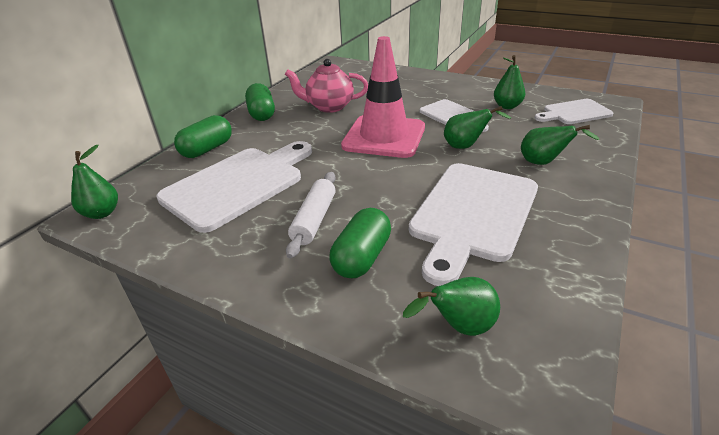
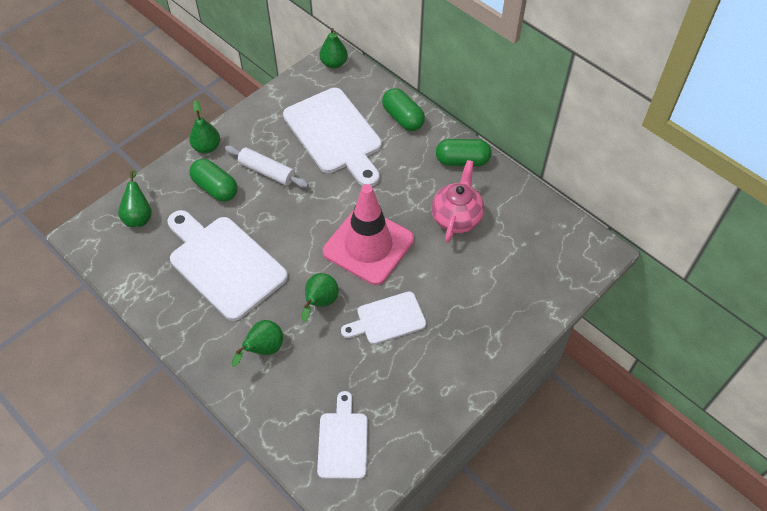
camera: 105 degrees right, 20 degrees up
(507, 106) = (388, 382): green pear -> green pear (207, 147)

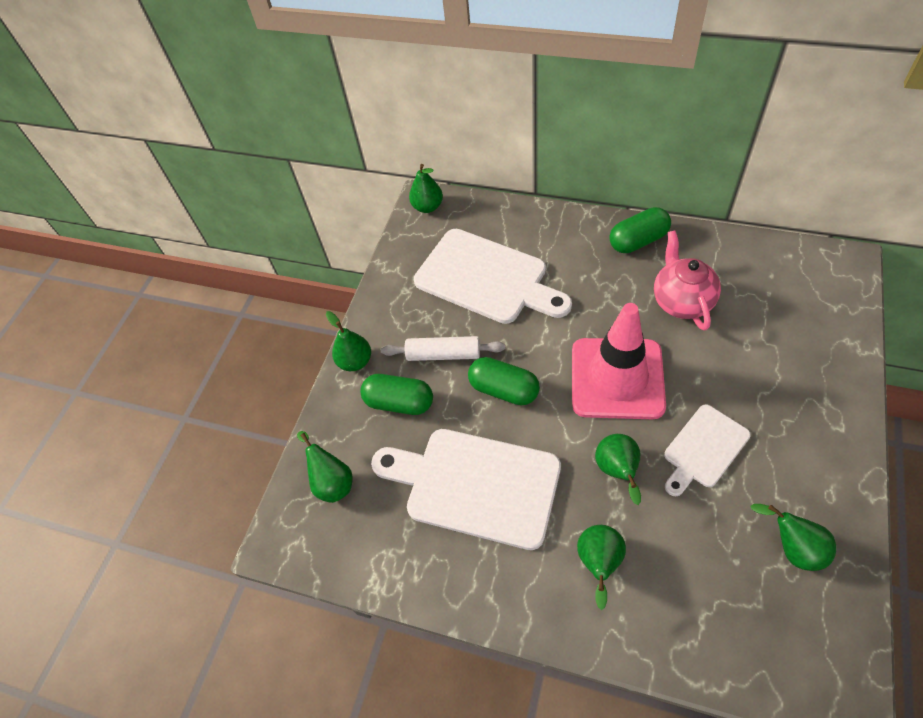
camera: 20 degrees left, 0 degrees up
(343, 441) = (776, 623): white cutting board -> none
(392, 406) = (792, 548): none -> green pear
(403, 118) = (543, 227): green capsule -> green capsule (504, 389)

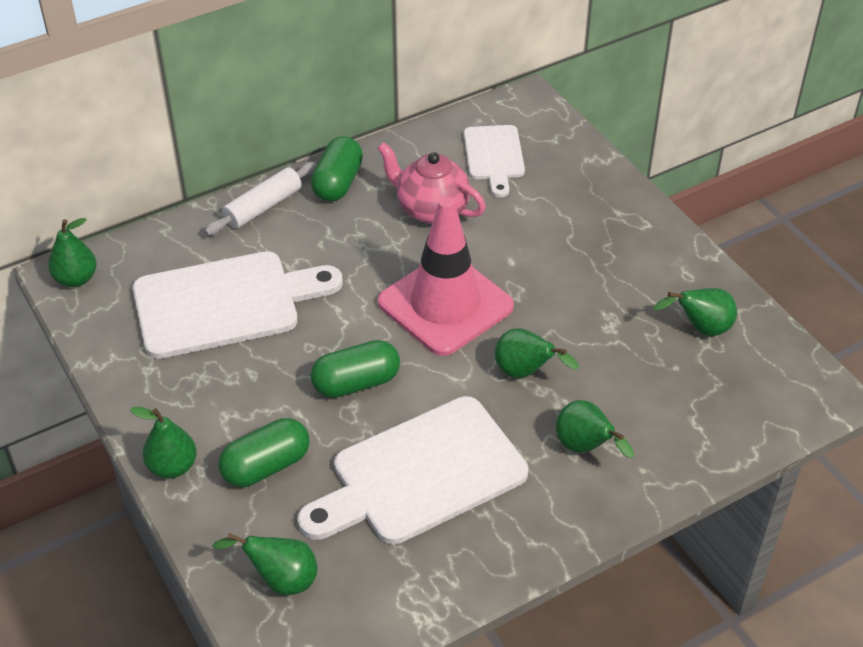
camera: 55 degrees left, 10 degrees down
(443, 354) = (261, 395): white rolling pin -> white rolling pin (263, 207)
(704, 449) = (570, 308): white cutting board -> white cutting board (494, 156)

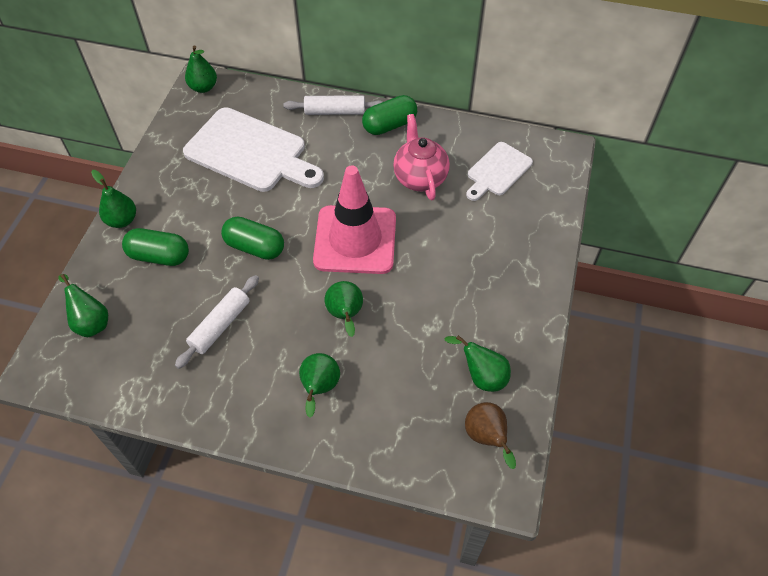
camera: 45 degrees right, 10 degrees up
(421, 474) = (220, 325): white cutting board -> white rolling pin
(765, 370) = (486, 437): none -> brown pear

